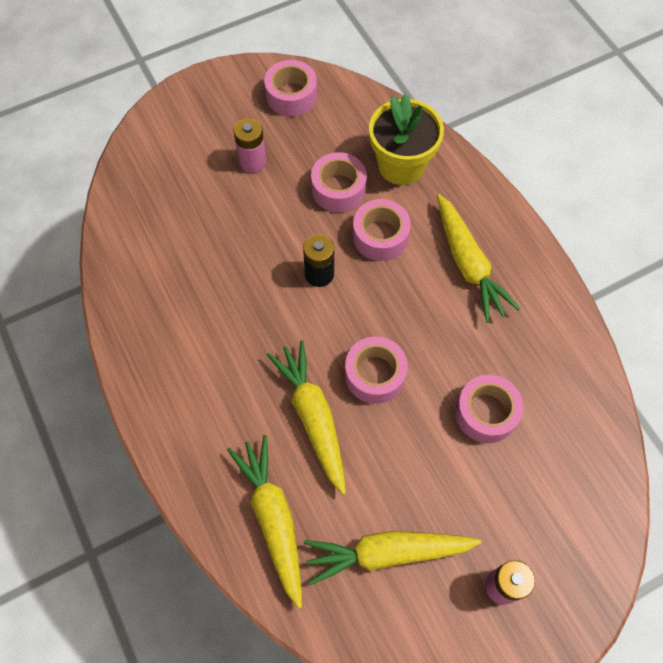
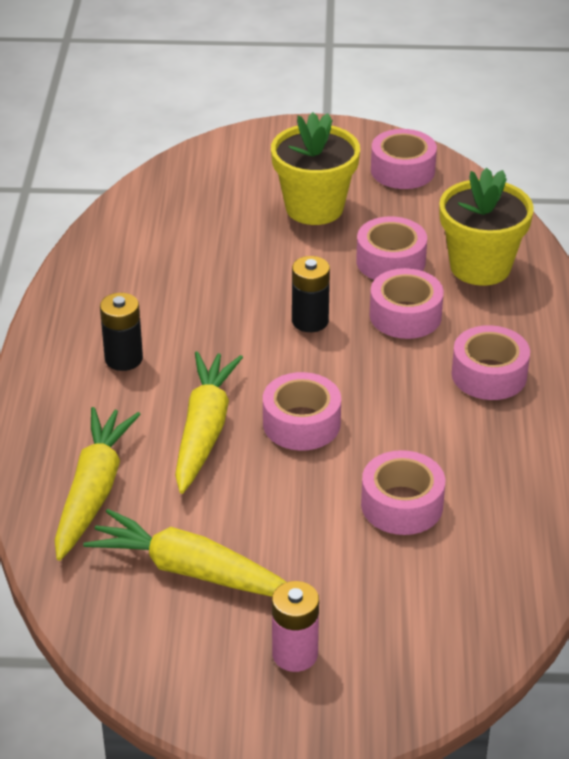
camera: 30 degrees right, 25 degrees down
(211, 379) = (123, 359): none -> black battery
(252, 161) = (314, 208): pink battery -> yellow flower pot
(468, 264) = (489, 375): yellow carrot -> pink tape

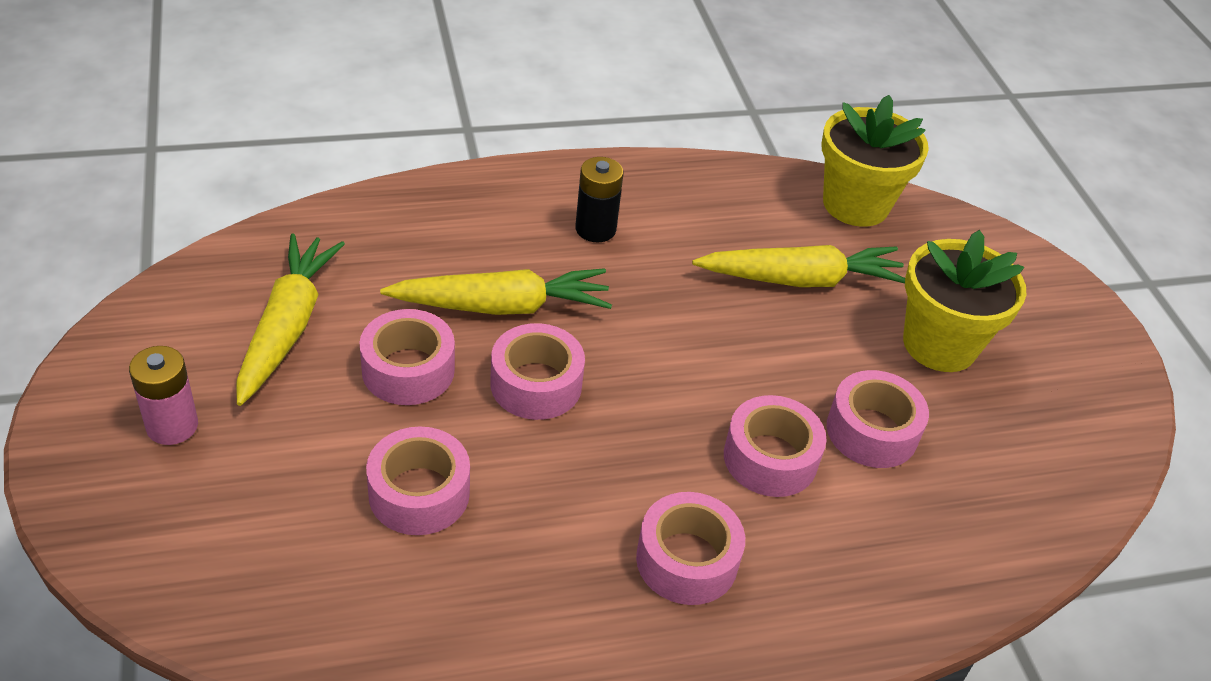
camera: 70 degrees right, 5 degrees up
(93, 491) = (390, 240): yellow carrot -> yellow carrot (801, 280)
(310, 321) = (720, 368): black battery -> none
(402, 170) = (1073, 422): pink tape -> pink tape (408, 370)
(480, 267) = (910, 529): yellow flower pot -> yellow flower pot (855, 204)

